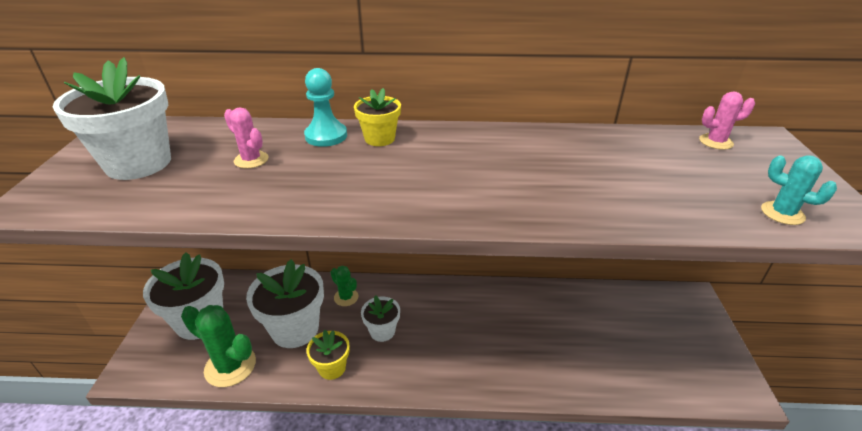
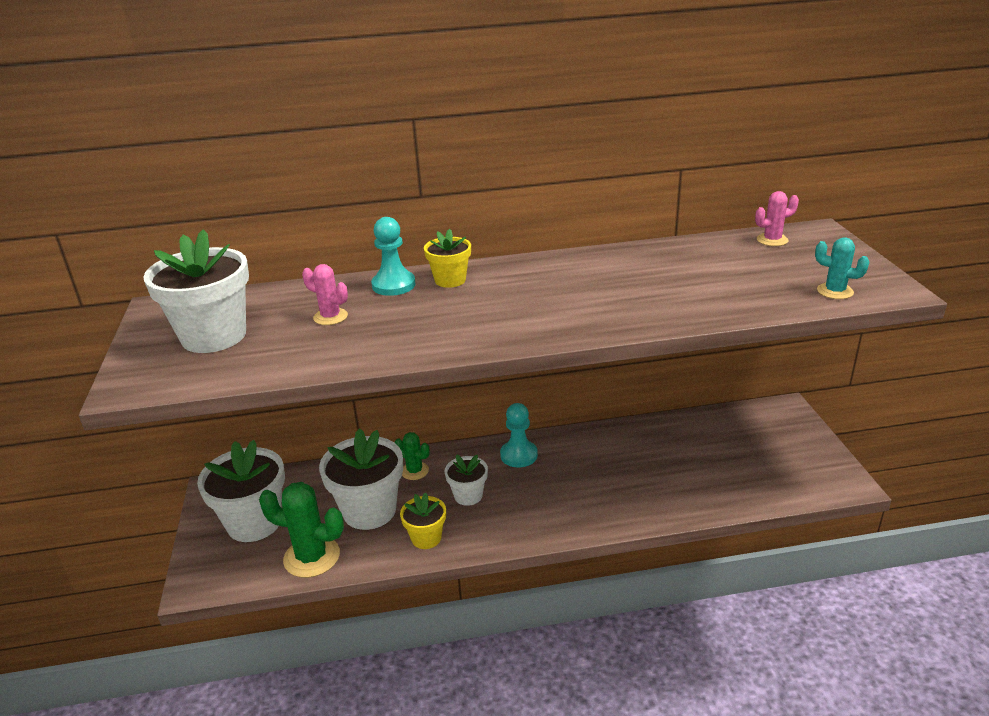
camera: 10 degrees left, 5 degrees down
(438, 299) = (519, 455): none -> turquoise pawn

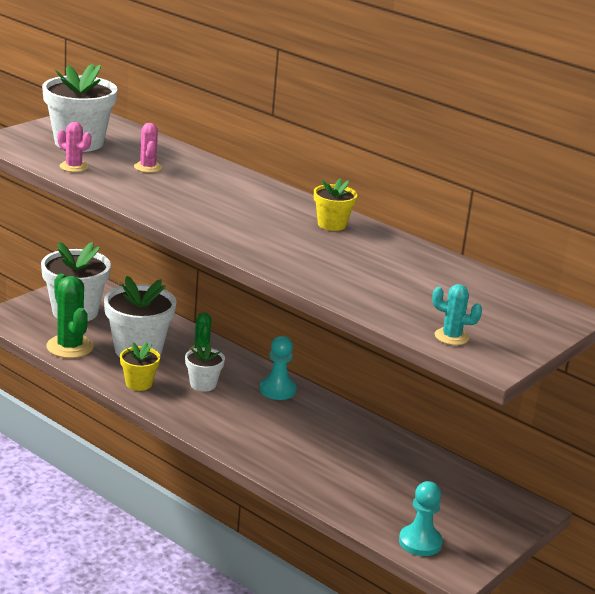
camera: 45 degrees right, 5 degrees down
(393, 285) = (217, 173): turquoise pawn -> turquoise pawn (420, 542)
(450, 280) = (252, 189): yellow flower pot -> yellow flower pot (332, 224)
(772, 240) = (516, 295): pink cactus -> pink cactus (74, 167)
(835, 291) = (451, 337): turquoise cactus -> turquoise cactus turned 60 degrees counterclockwise

